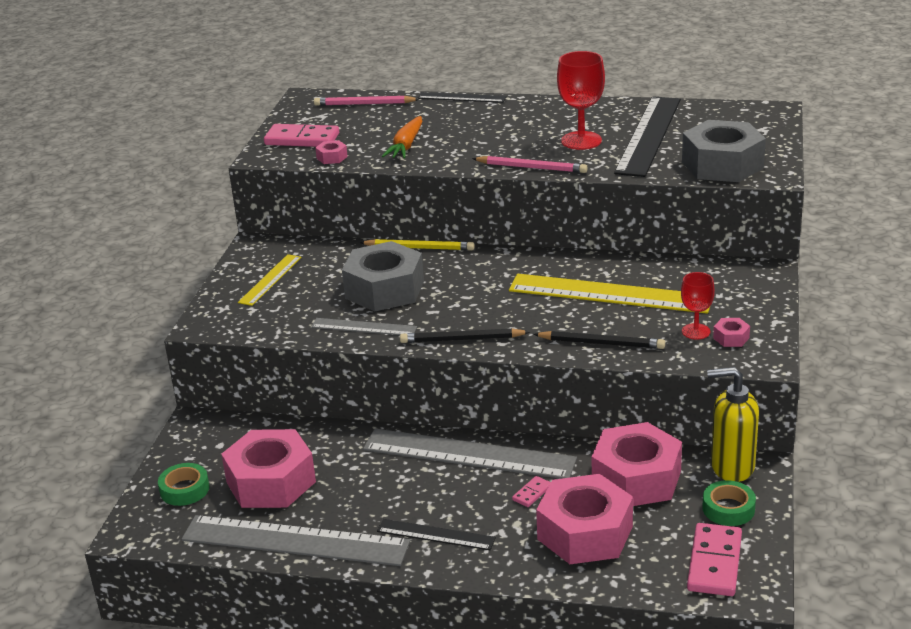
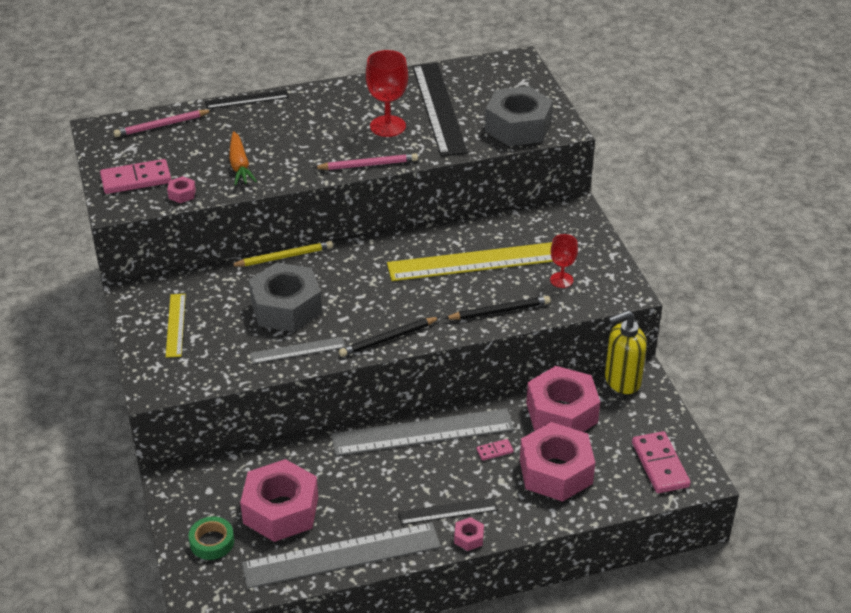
camera: 30 degrees left, 10 degrees up
(532, 493) = (494, 451): pink domino -> pink domino turned 60 degrees clockwise
(728, 509) = (641, 417): green tape -> none
(731, 338) = (590, 279): pink nut -> pink nut (468, 538)

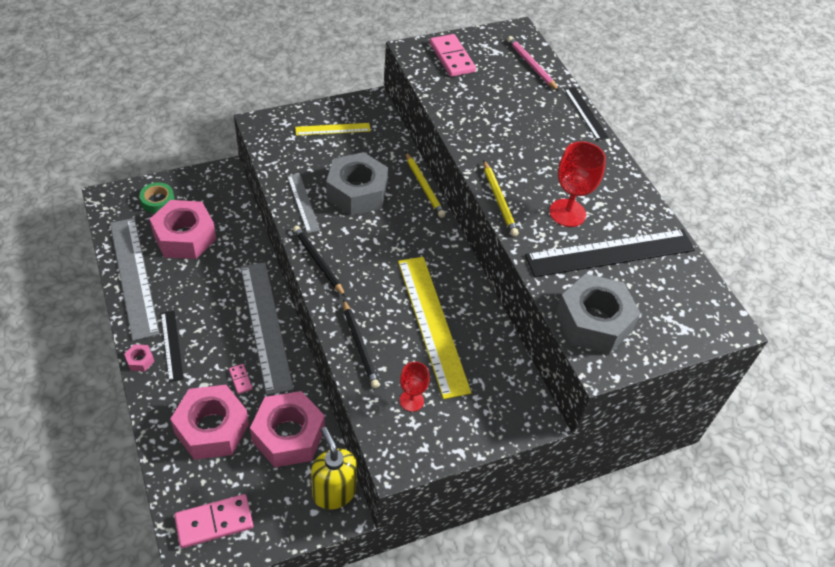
camera: 80 degrees right, 10 degrees up
(182, 194) = (435, 84): pink nut -> none
(239, 165) = (482, 115): orange carrot -> none
(368, 165) = (499, 200): pink pencil -> yellow pencil

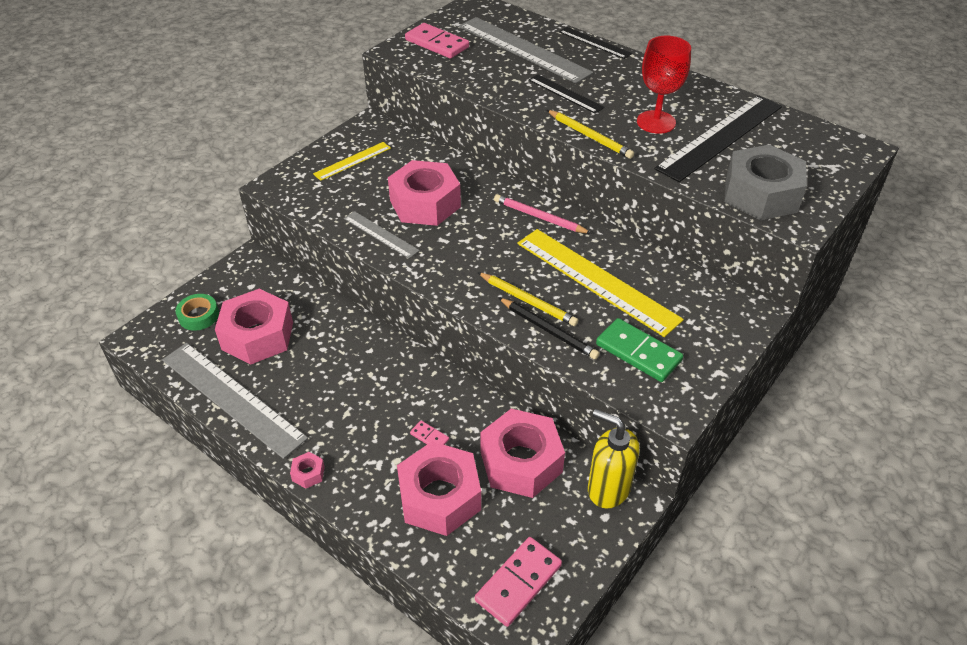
camera: 25 degrees left, 5 degrees down
(171, 345) = (330, 442): black ruler -> black ruler (565, 94)
(265, 325) = (411, 376): grey ruler -> grey ruler (523, 49)
(318, 262) = (442, 278): black pencil -> none
(357, 192) = (425, 203): grey nut -> pink nut
(411, 400) = (638, 352): red goblet -> green domino
(424, 187) = (483, 173): yellow pencil -> yellow pencil (528, 301)
(531, 65) = (513, 24): pink pencil -> pink pencil (539, 217)

